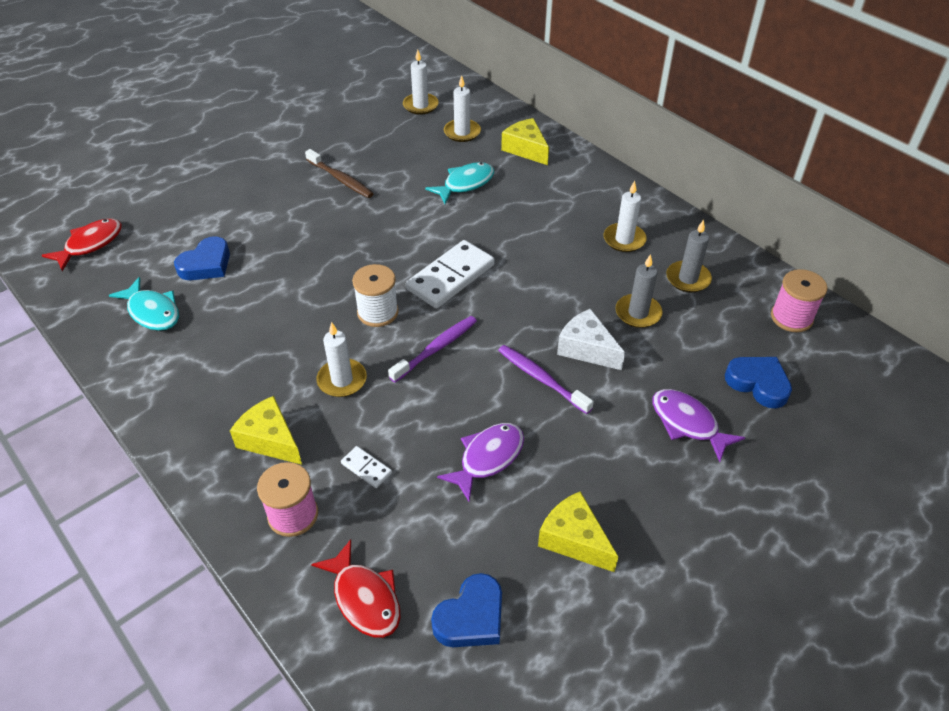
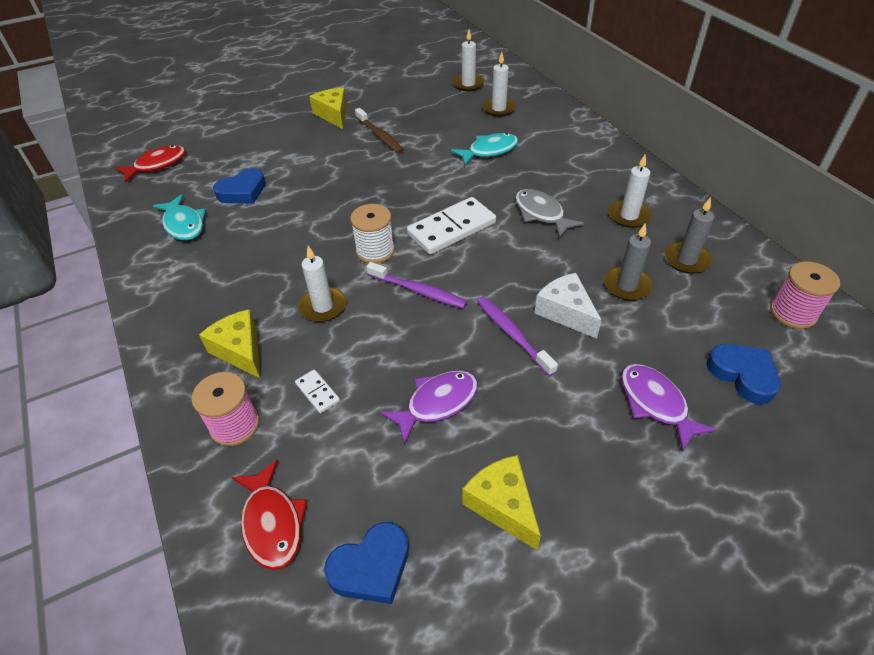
camera: 15 degrees right, 0 degrees up
(436, 349) = (418, 291): purple toothbrush -> purple toothbrush turned 60 degrees clockwise
(525, 149) = (553, 128): yellow cheese -> yellow cheese (333, 115)
(537, 249) = (541, 214): none -> grey fish

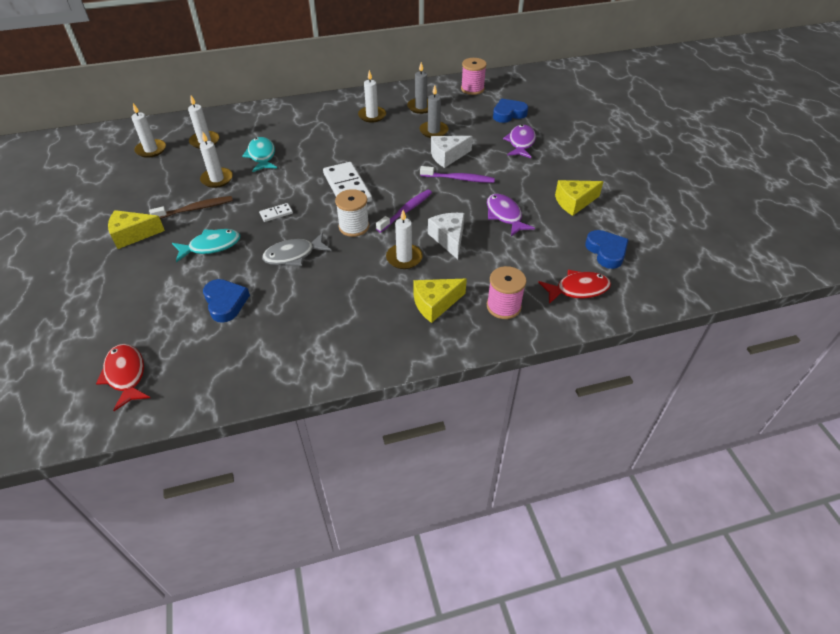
camera: 80 degrees left, 0 degrees up
(184, 224) = (255, 345): turquoise fish -> turquoise fish (211, 246)
(317, 392) = (485, 265): white domino -> white domino (276, 213)
(368, 344) = (449, 239): none -> white cheese
(434, 134) = (217, 179): none -> white candle
(512, 334) = (459, 179): purple toothbrush -> purple toothbrush turned 150 degrees counterclockwise
(541, 214) = (352, 147): grey fish -> grey fish (293, 255)
(655, 404) = (521, 143): purple fish -> purple fish turned 120 degrees clockwise

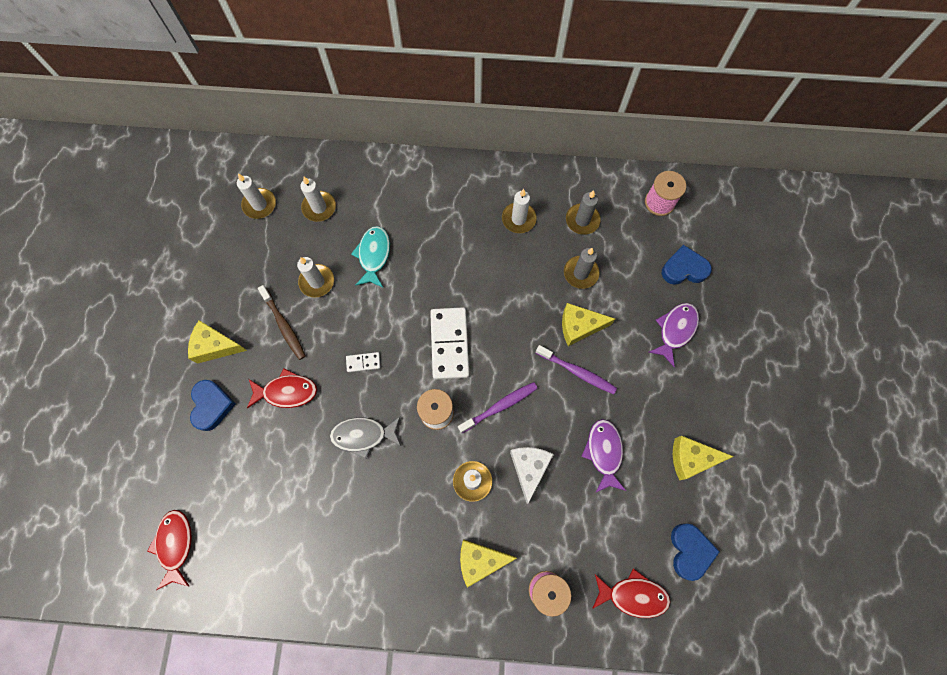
camera: 20 degrees right, 25 degrees up
(195, 209) = (284, 325): brown toothbrush -> brown toothbrush turned 60 degrees clockwise
(211, 246) = (287, 392): turquoise fish -> red fish
(225, 302) = (281, 481): blue heart -> blue heart (212, 405)
(447, 156) = (579, 327): white cheese -> yellow cheese

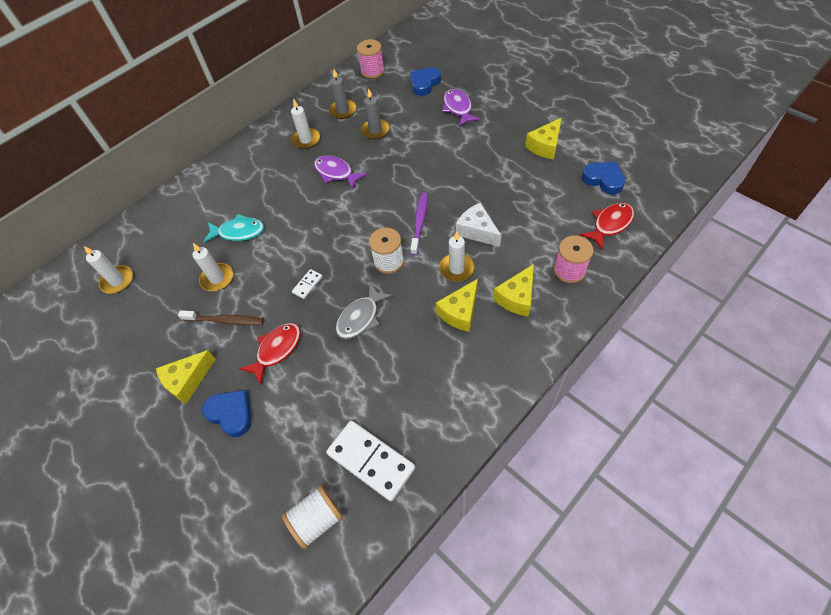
camera: 45 degrees left, 15 degrees down
(175, 545) = (317, 520): red fish -> white spool
(319, 207) = (166, 244): white candle -> none
(373, 255) = (238, 232): turquoise fish -> turquoise fish turned 135 degrees clockwise
(449, 344) = (348, 225): white domino -> white domino (371, 461)
(577, 372) = (437, 168): purple toothbrush -> none
(579, 327) = (409, 151): yellow cheese -> yellow cheese (460, 312)
(604, 452) = (502, 185): purple fish -> purple fish (336, 173)

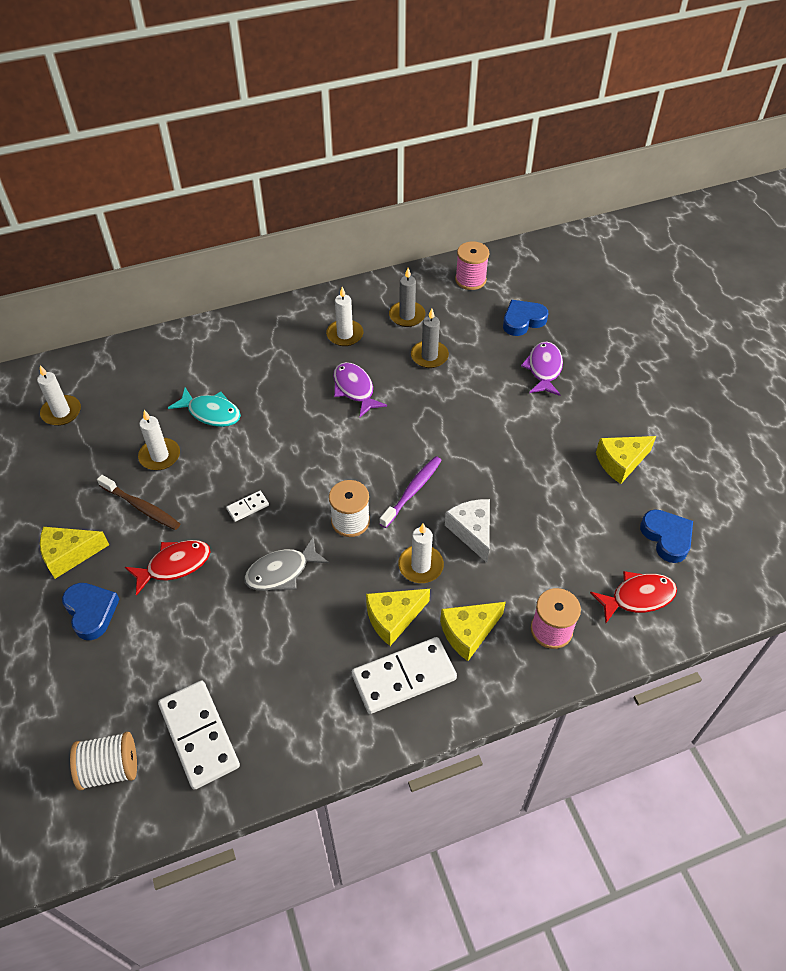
camera: 20 degrees right, 5 degrees down
(492, 347) = (403, 677): none -> white domino

